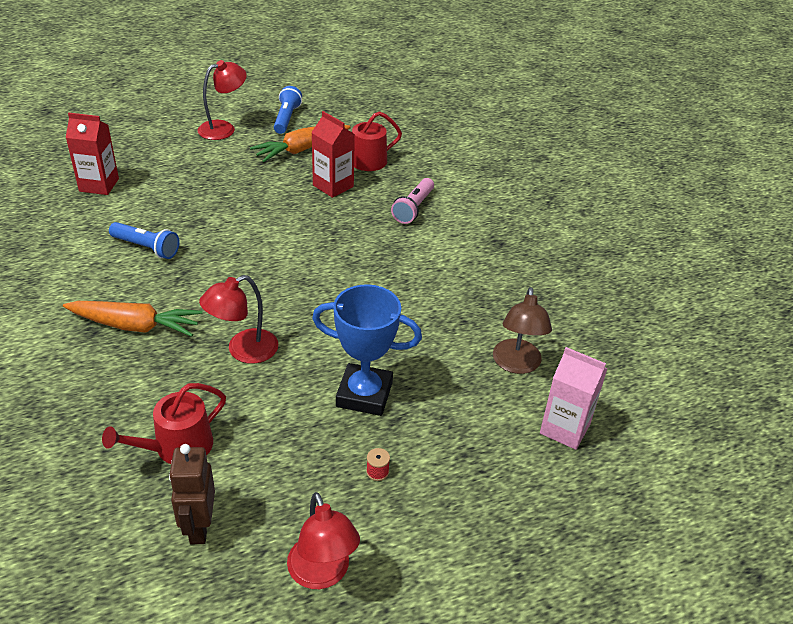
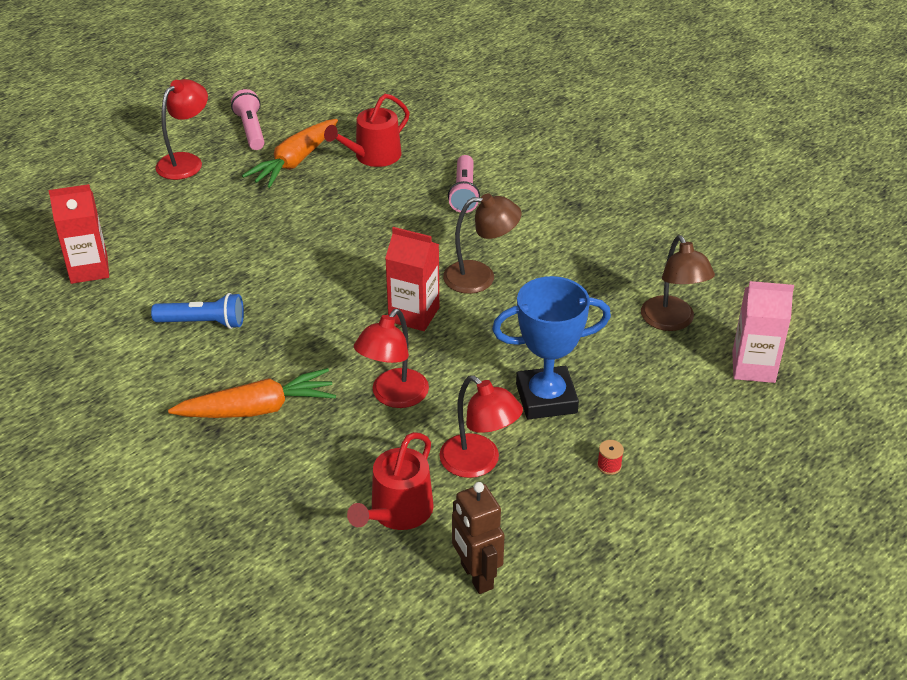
camera: 20 degrees left, 0 degrees up
(286, 118) = (251, 130): blue flashlight -> pink flashlight
(322, 574) = (622, 573): red lamp -> red lamp (478, 463)
(333, 186) = (360, 193): red carton -> red carton (414, 314)
(380, 277) = (480, 277): none -> brown lamp

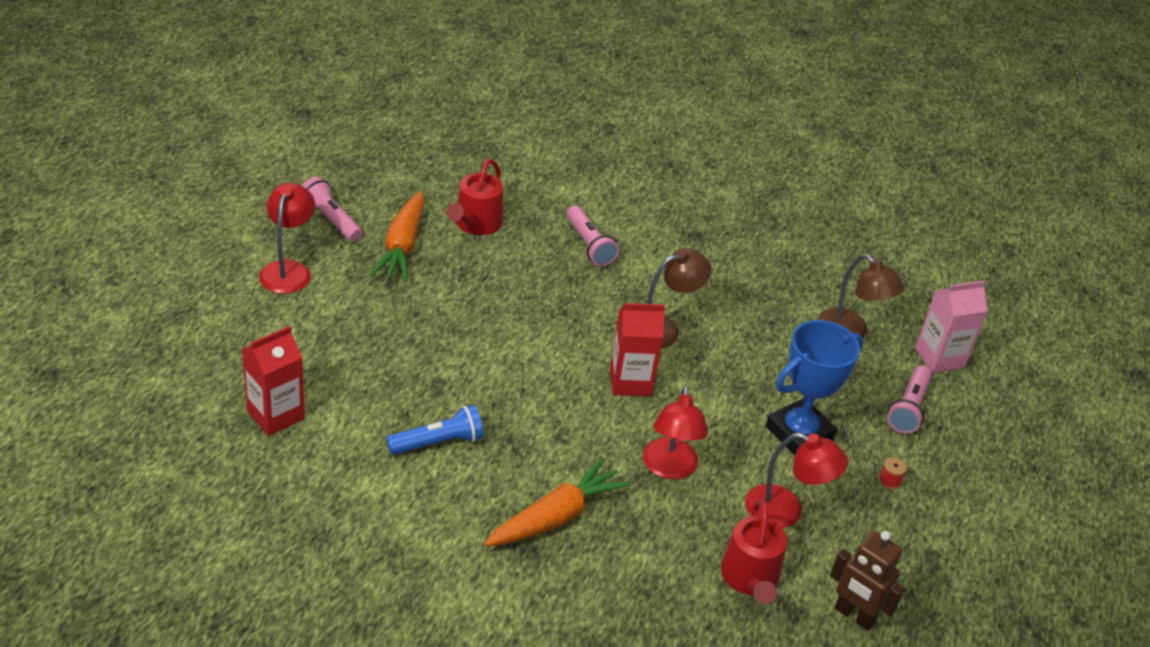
camera: 30 degrees left, 0 degrees up
(681, 405) = (908, 408): none -> pink flashlight

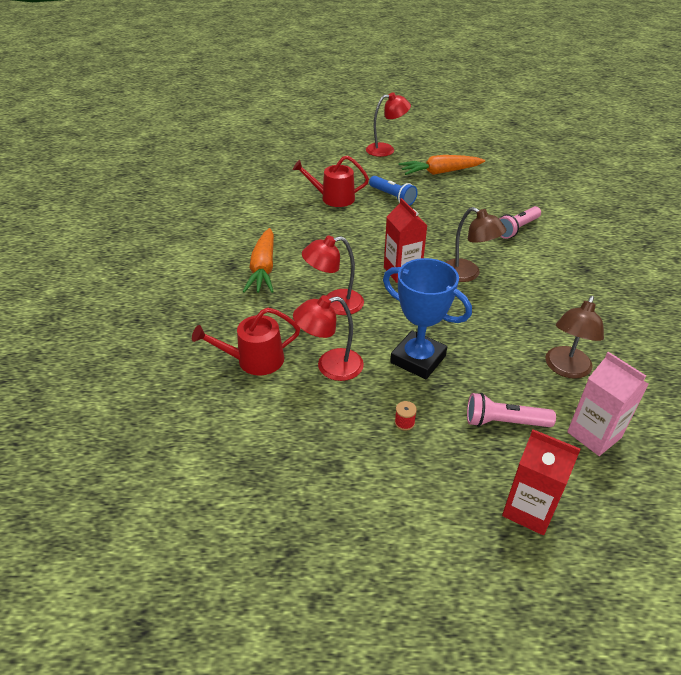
camera: 75 degrees right, 0 degrees up
(275, 415) = (280, 172): red carton -> red carton (529, 509)
(331, 219) = (437, 150): pink flashlight -> none
(438, 442) = (295, 218): blue flashlight -> blue flashlight (392, 197)
(476, 224) = (487, 188): red watering can -> red watering can (333, 198)
(556, 516) = (263, 269): orange carrot -> orange carrot turned 60 degrees clockwise
(785, 511) = (330, 366): red lamp -> red lamp turned 75 degrees clockwise
(854, 615) = (244, 423): brown robot -> none

